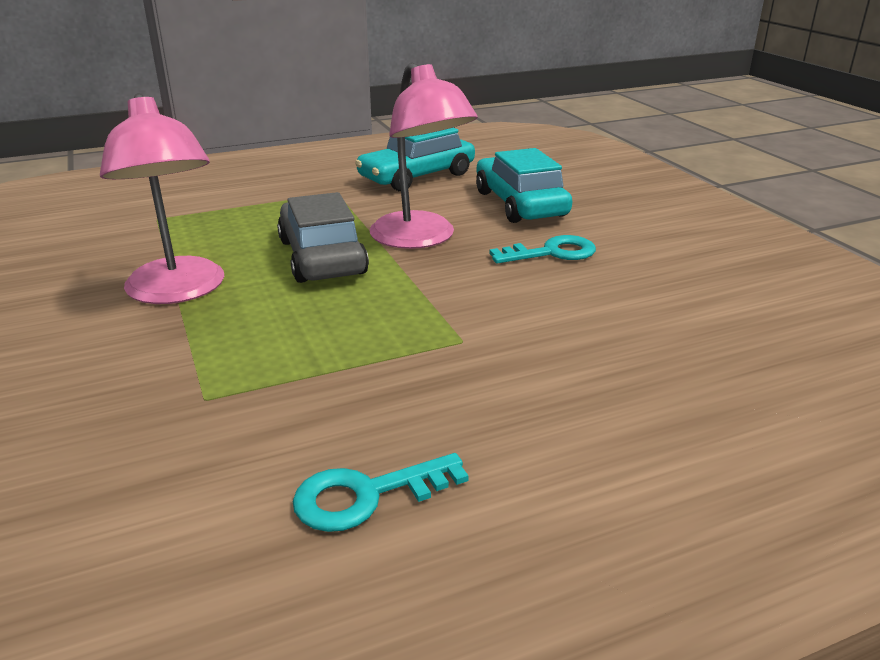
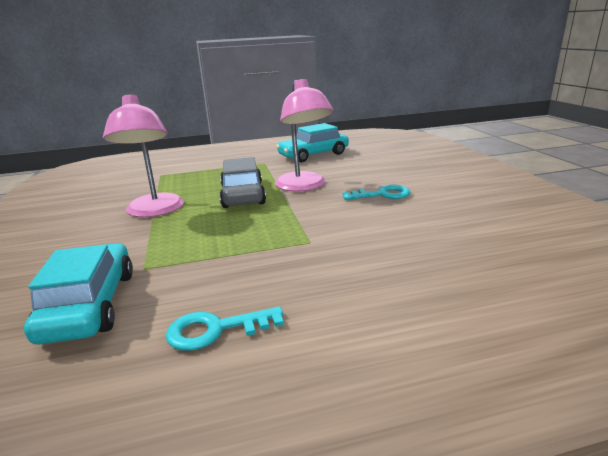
camera: 10 degrees right, 5 degrees down
(520, 204) = (370, 169): turquoise car -> turquoise car (90, 305)

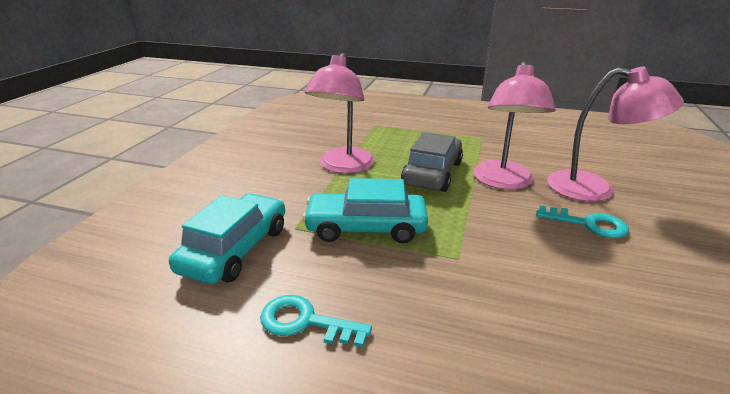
camera: 30 degrees right, 5 degrees up
(313, 155) = (545, 141): turquoise car -> turquoise car (366, 227)
(369, 174) = (594, 189): none -> pink lamp

